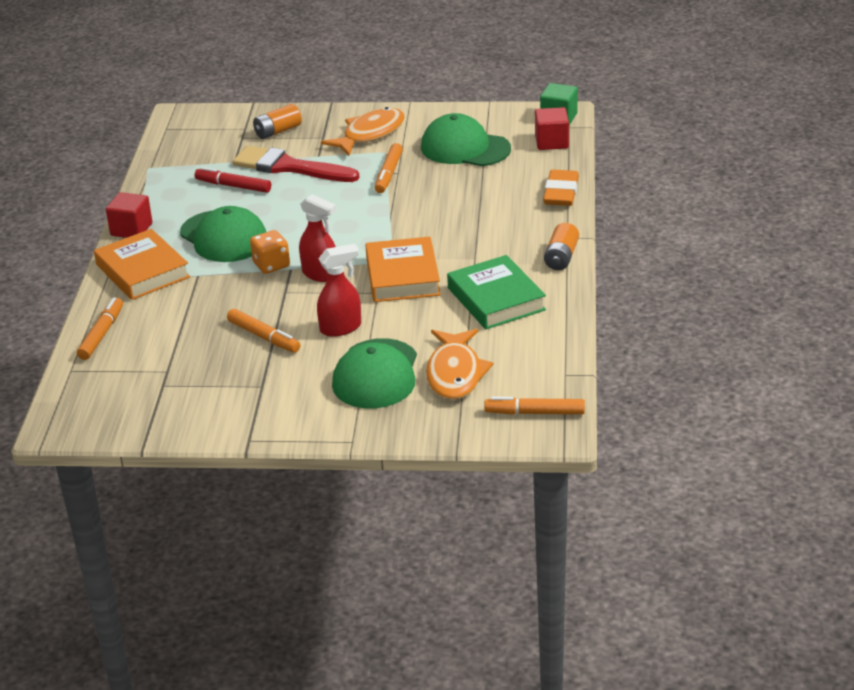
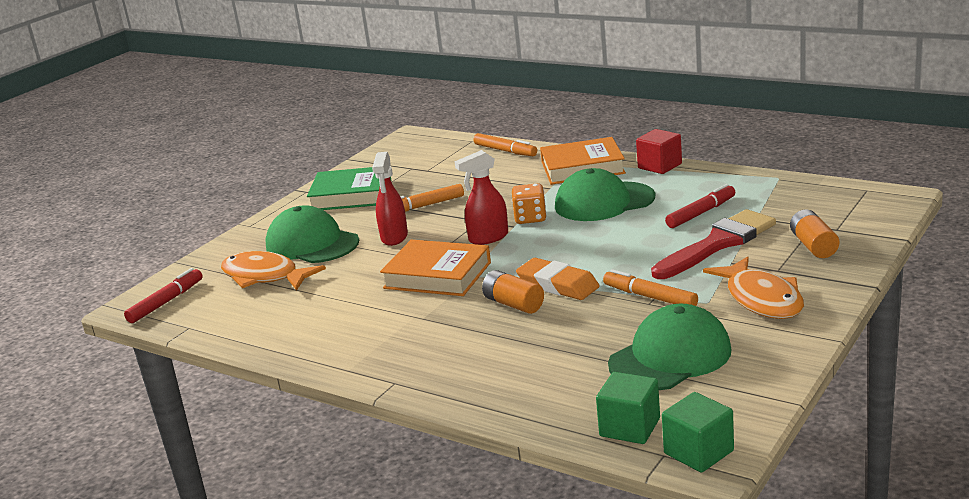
camera: 120 degrees right, 10 degrees down
(496, 299) = (340, 316): green book -> green book (351, 195)
(535, 413) = (166, 302): orange marker -> red marker
(551, 142) = (630, 427): red cube -> green cube
(561, 193) = (493, 402): orange eraser -> orange eraser (558, 285)
(561, 257) = (362, 369): orange battery -> orange battery (513, 304)

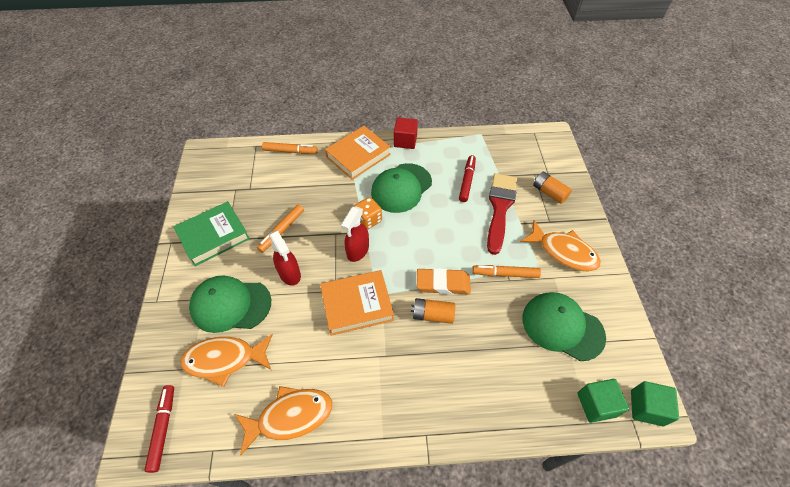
camera: 40 degrees left, 30 degrees up
(278, 329) = (290, 417): none -> orange fish
(670, 357) = (562, 327): green cap -> green cap turned 75 degrees counterclockwise

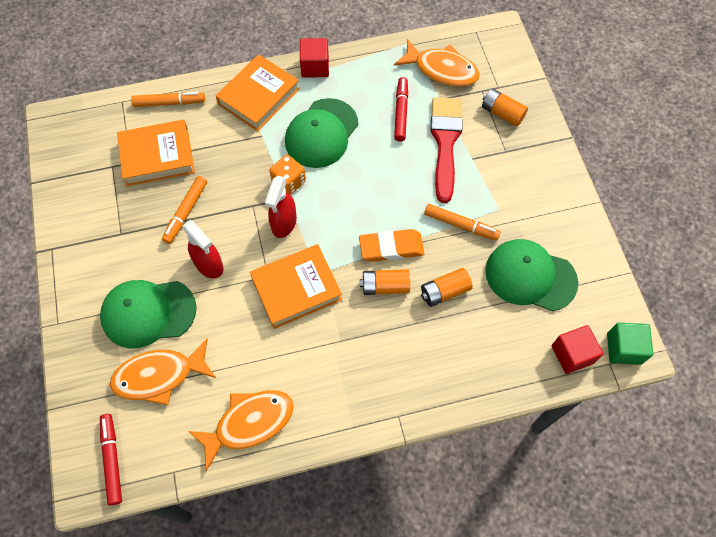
camera: 10 degrees left, 10 degrees up
(214, 236) = (103, 232): green book -> none
(271, 187) = (157, 156): none -> orange book
(484, 328) = (444, 292): none -> orange battery
(505, 274) = (461, 225): orange marker -> orange marker turned 150 degrees counterclockwise
(563, 252) = (525, 187): orange fish -> orange fish (442, 70)
(596, 405) = (572, 354): green cube -> red cube

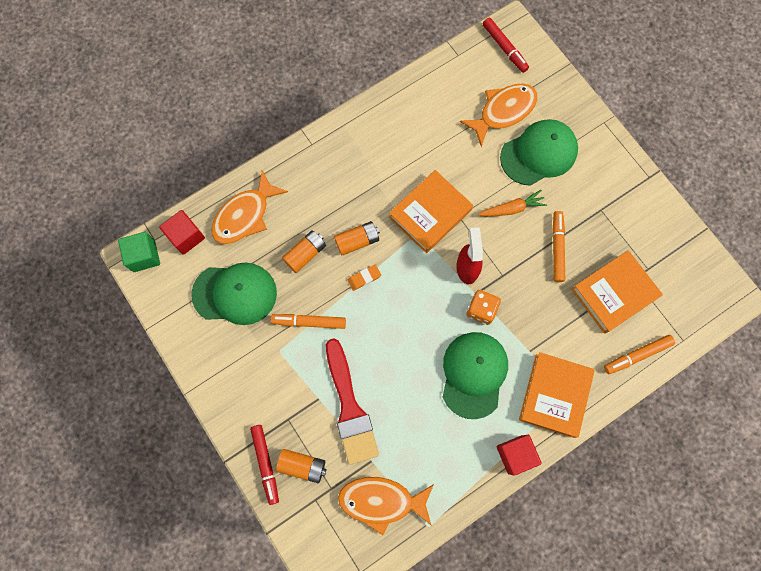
camera: 160 degrees right, 10 degrees up
(209, 265) = (512, 209): red spray bottle -> orange carrot
(249, 423) = (420, 102): orange fish -> orange fish (245, 215)
(391, 247) = (364, 278): orange eraser -> orange eraser, size x0.55
(400, 112) = (405, 428): red marker -> red marker (266, 463)

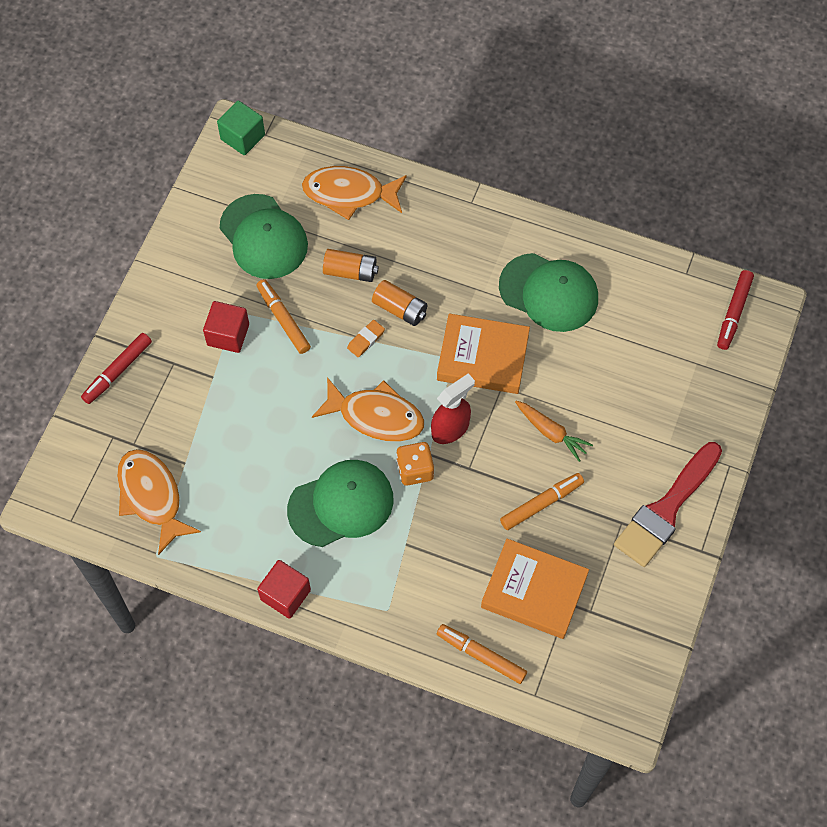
camera: 55 degrees right, 10 degrees down
(186, 237) = (289, 159): red cube -> red cube (228, 335)
(302, 465) = (138, 404): orange battery -> none
(349, 407) = (224, 410): red brush -> red brush (666, 508)
(364, 278) = (366, 340): orange eraser -> orange eraser turned 75 degrees counterclockwise
(503, 112) = (656, 357): orange fish -> orange fish (376, 416)
(539, 153) = (636, 421): green cap -> green cap (549, 292)
(554, 395) = (376, 596): orange book -> none

